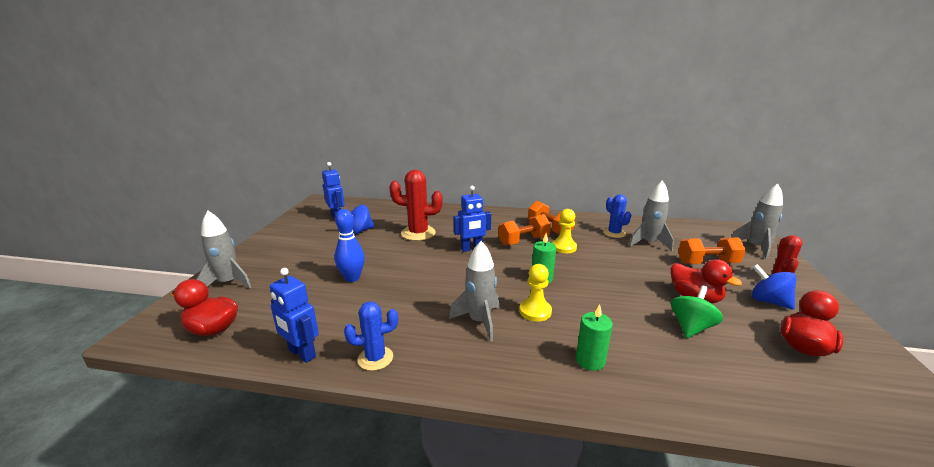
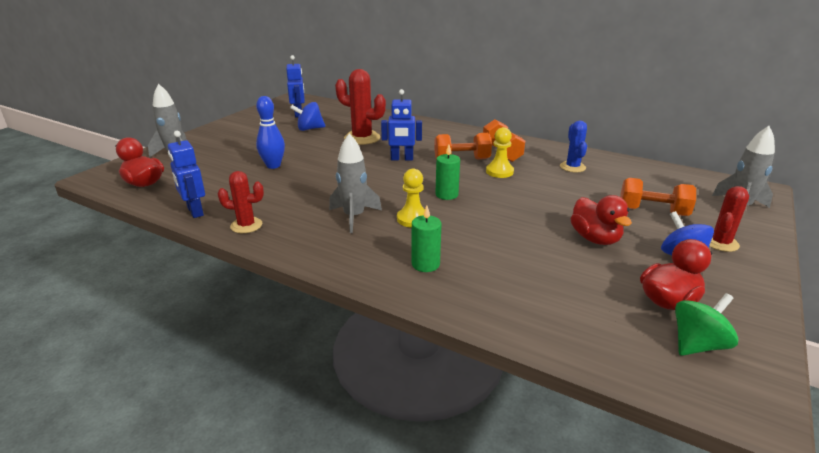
camera: 20 degrees right, 5 degrees up
(375, 358) = (246, 225): blue cactus -> red cactus
(649, 243) = (603, 182): grey rocket -> none
(691, 327) = (559, 261): green spinning top -> green spinning top (697, 344)

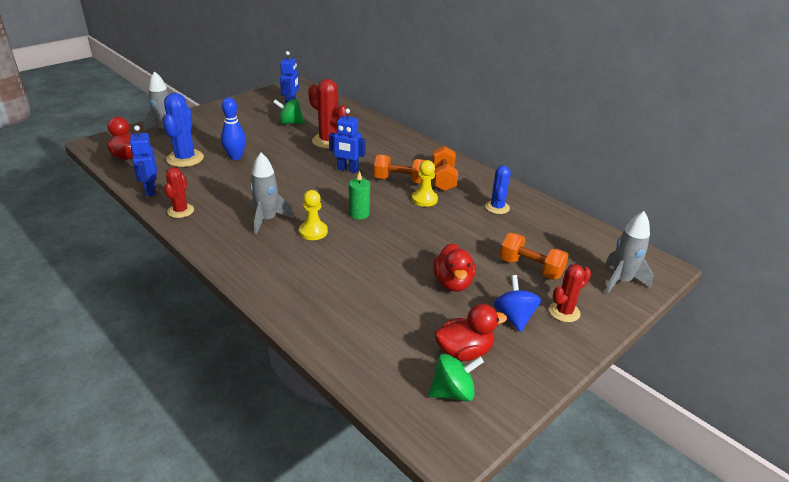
camera: 15 degrees right, 5 degrees up
(216, 175) = (185, 158): none -> blue cactus
(246, 225) = (180, 211): red cactus -> red cactus turned 75 degrees clockwise
(309, 129) = (290, 123): blue spinning top -> green spinning top
(425, 264) = (293, 275): green candle -> none

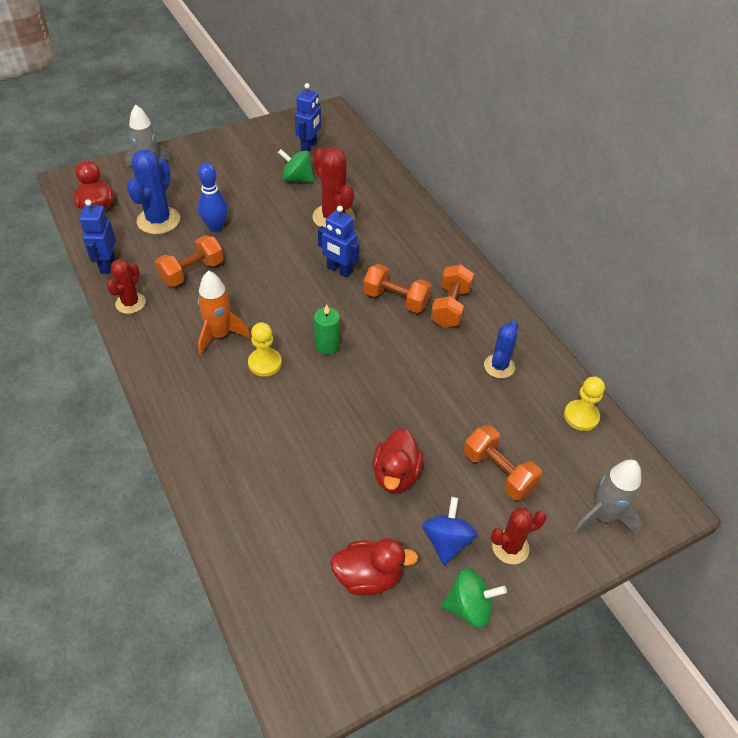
camera: 15 degrees right, 15 degrees up
(227, 185) = (192, 272): none -> orange dumbbell
(267, 220) = (220, 335): grey rocket -> orange rocket
(424, 199) = (414, 336): yellow pawn -> yellow pawn (581, 416)
(453, 392) = (334, 628): green spinning top -> green spinning top (469, 607)

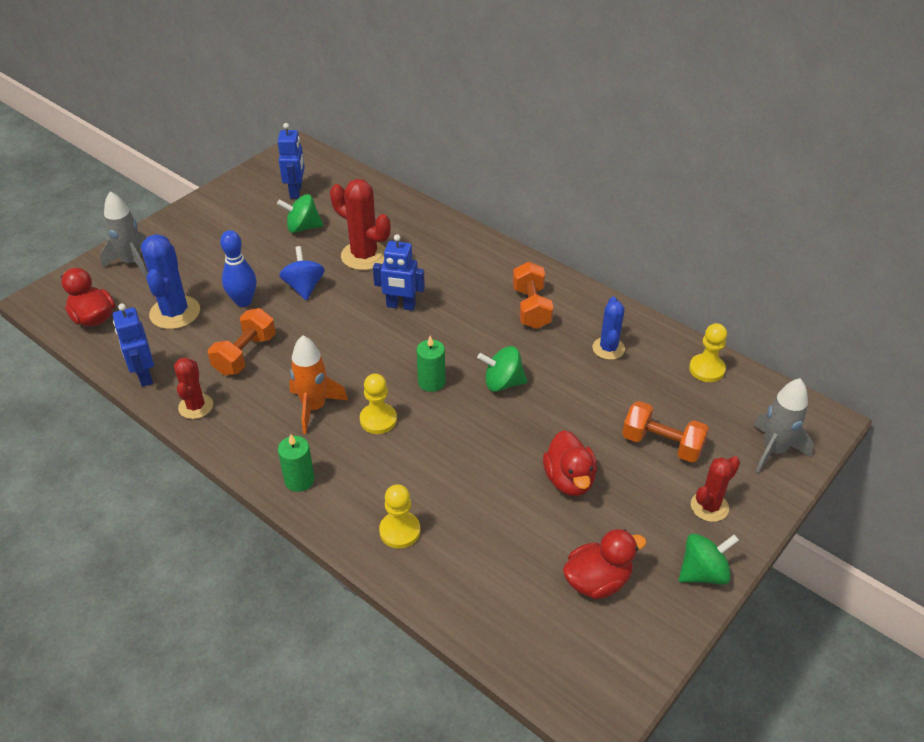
camera: 20 degrees left, 5 degrees down
(173, 393) = (299, 480): none -> green candle
(228, 466) = (400, 531): none -> yellow pawn
(387, 366) = (502, 383): none -> green spinning top
(396, 300) = (474, 317): orange dumbbell -> none
(446, 541) = (650, 522): blue spinning top -> blue spinning top (304, 287)

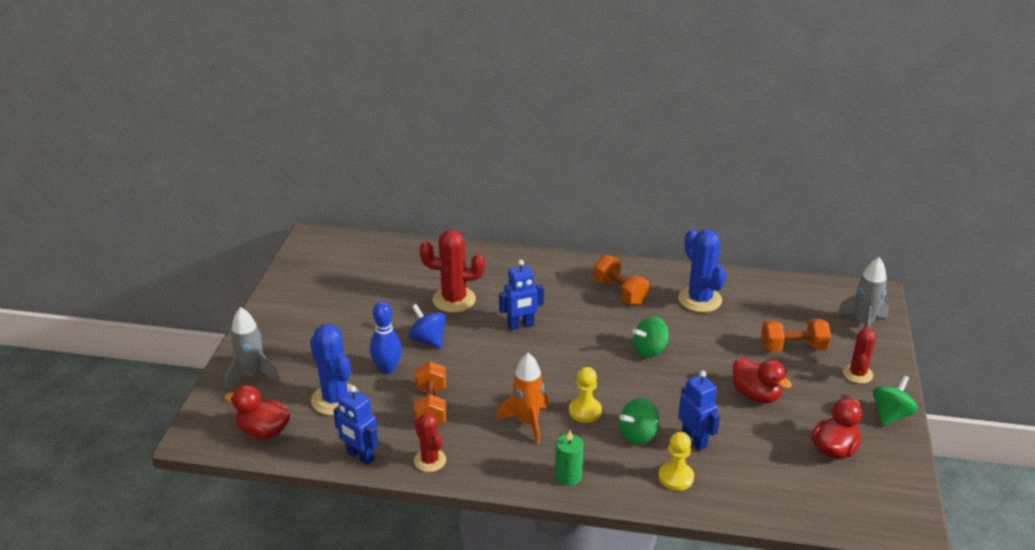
camera: 30 degrees left, 10 degrees down
(296, 191) = (344, 270): blue robot -> blue robot (694, 440)
(302, 227) = (380, 296): green spinning top -> green spinning top (638, 435)
(431, 382) = (598, 370): green candle -> none
(608, 348) = (700, 299): blue cactus -> blue cactus, size x1.59
(706, 369) = (776, 289): yellow pawn -> none

